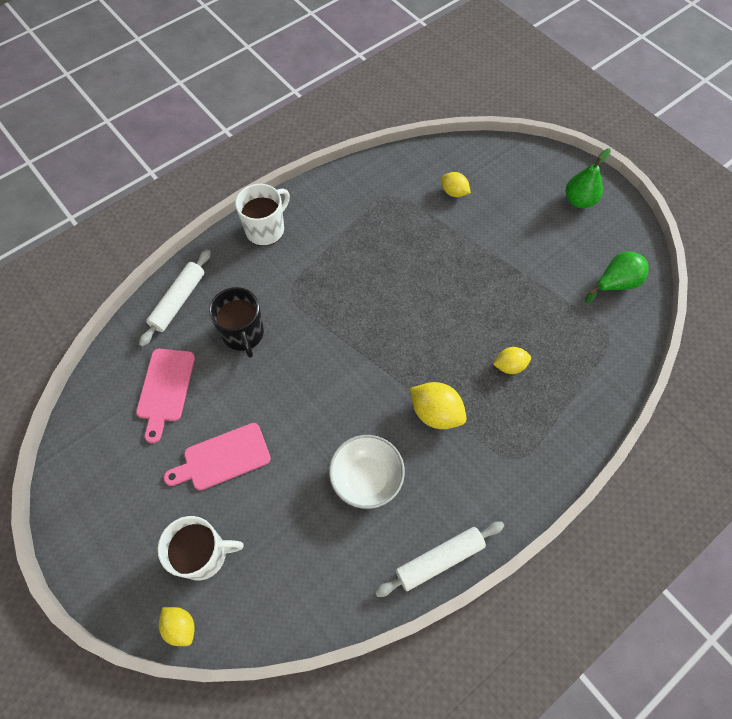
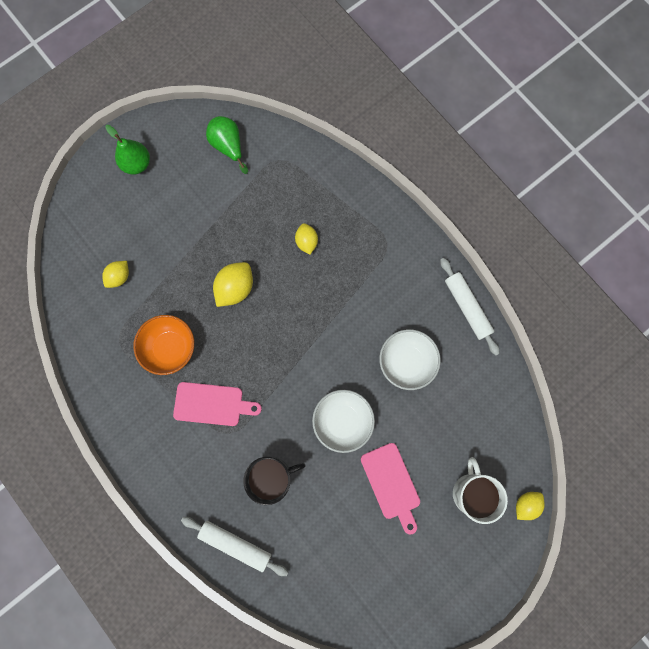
camera: 90 degrees left, 15 degrees up
(165, 389) = (327, 544): pink cutting board -> pink cutting board (212, 404)
(266, 229) = (154, 462): white mug -> none
(298, 404) = (342, 421): none -> white bowl
(381, 238) = (170, 348): none -> orange bowl
(436, 413) = (349, 305): yellow lemon -> yellow lemon (235, 288)

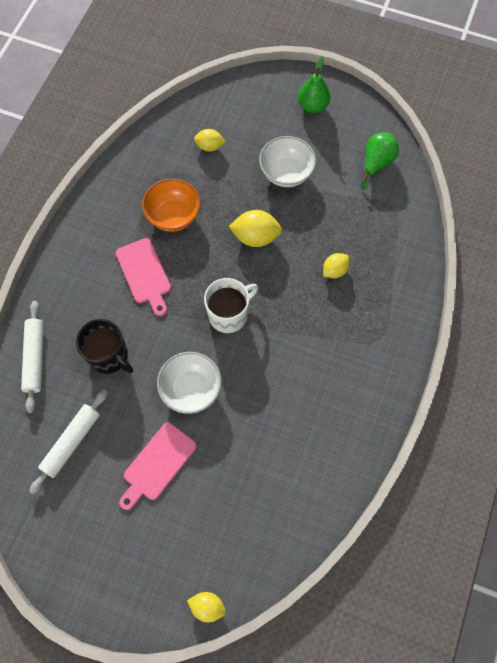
camera: 60 degrees right, 10 degrees down
(406, 362) = (279, 416): white bowl -> white bowl (286, 173)
(467, 307) = (366, 445): white rolling pin -> white rolling pin (71, 442)
(471, 492) = (190, 545): white mug -> white mug (229, 315)

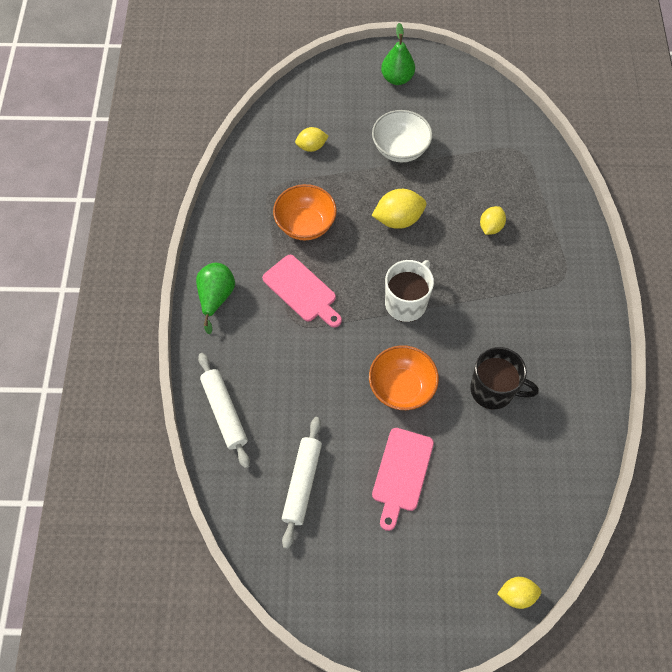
camera: 20 degrees left, 5 degrees down
(109, 356) = (302, 384): black mug -> black mug (493, 390)
(191, 389) = (401, 387): white bowl -> orange bowl
(376, 163) = (484, 114): green pear -> green pear (216, 298)

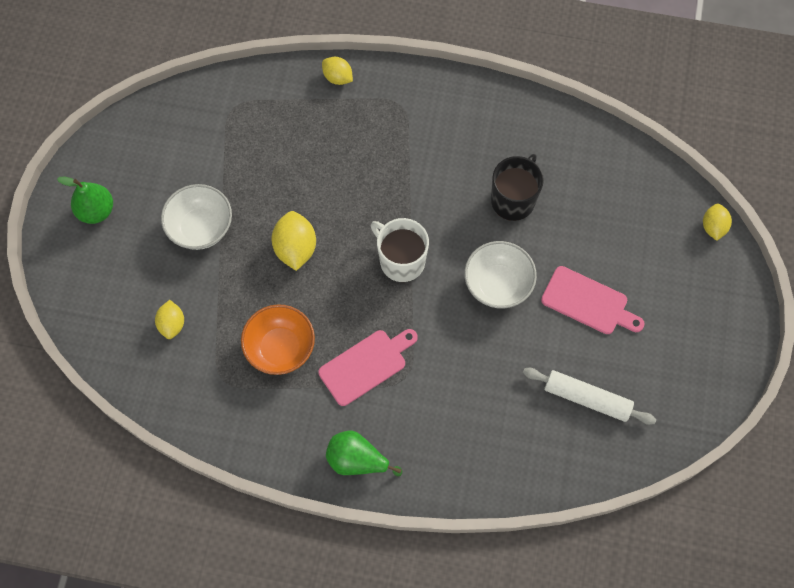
camera: 80 degrees left, 5 degrees up
(224, 412) = (498, 467): white rolling pin -> none
(401, 387) = (498, 284): orange bowl -> white bowl
(490, 227) = (326, 158): yellow lemon -> yellow lemon (337, 77)

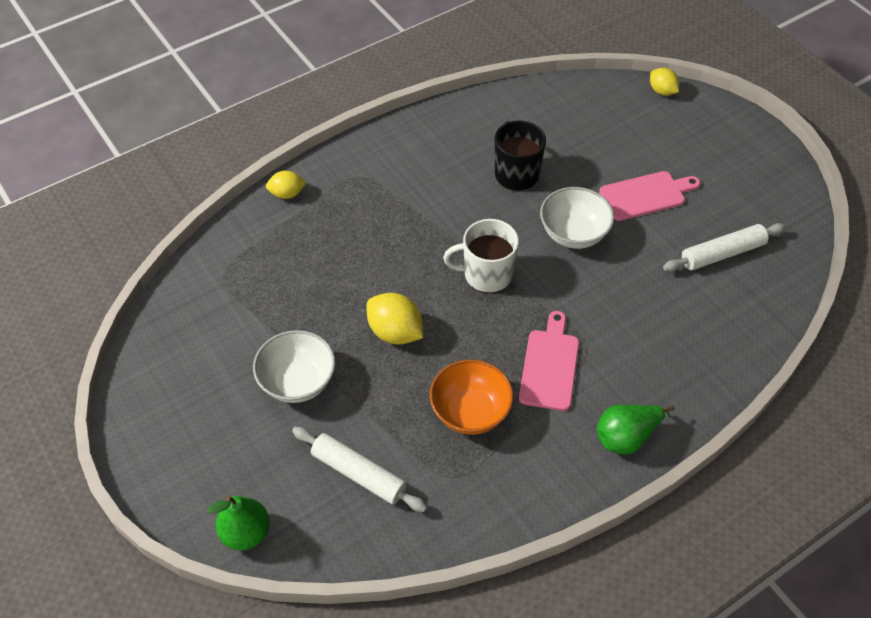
camera: 45 degrees left, 15 degrees down
(96, 211) = (185, 446): green pear -> green pear (246, 533)
(172, 324) = (359, 473): yellow lemon -> white rolling pin

